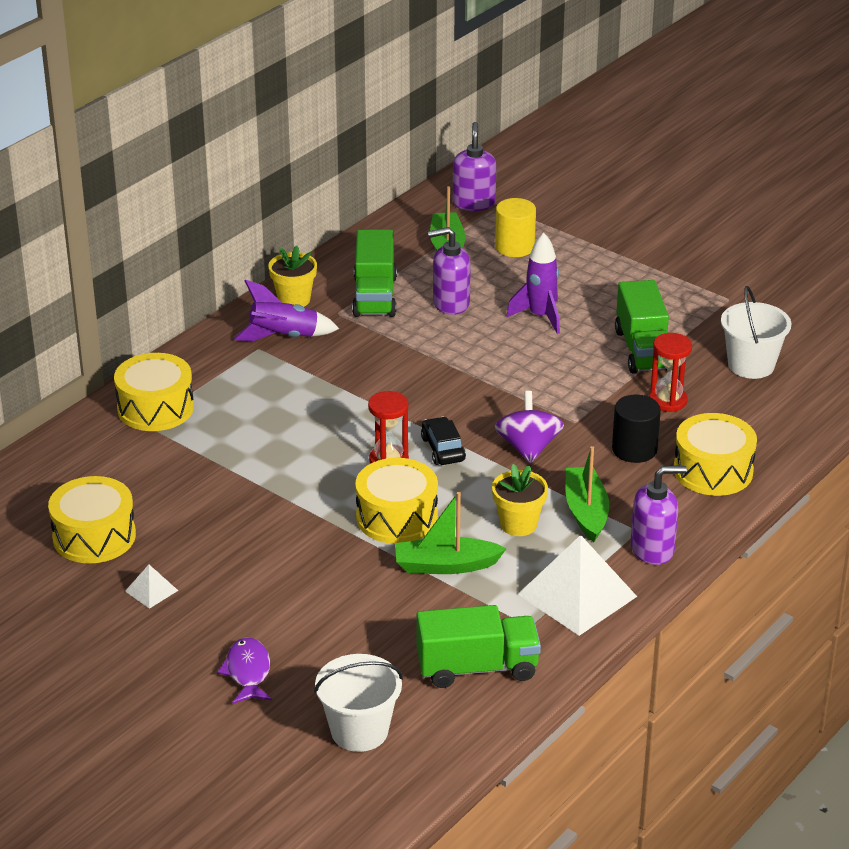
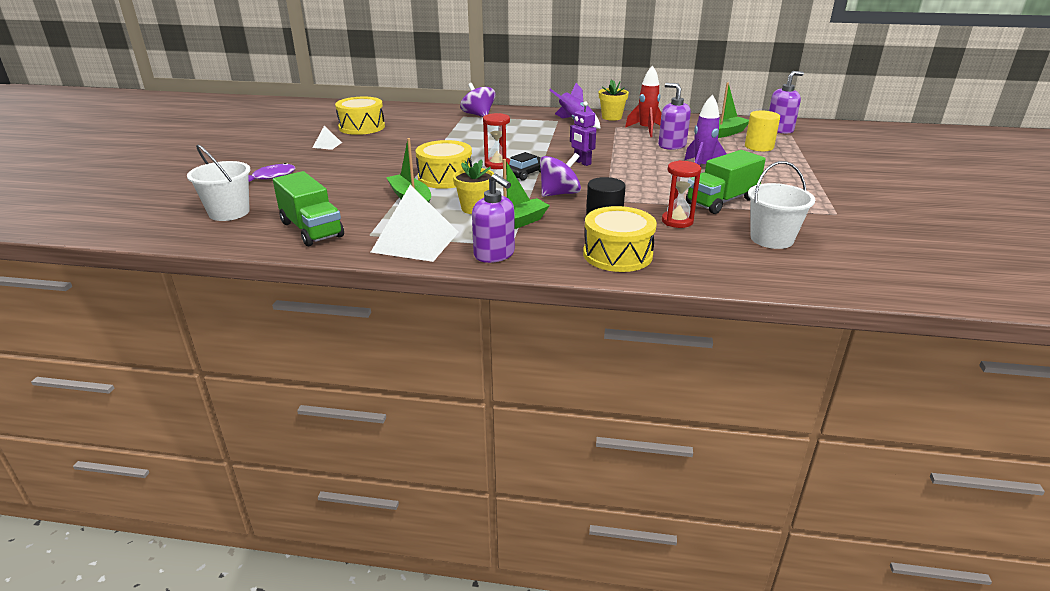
camera: 60 degrees right, 5 degrees down
(155, 408) = (478, 115): yellow drum -> purple spinning top
(374, 296) = (646, 130): green truck -> red rocket
(444, 393) = (582, 162): none -> purple robot

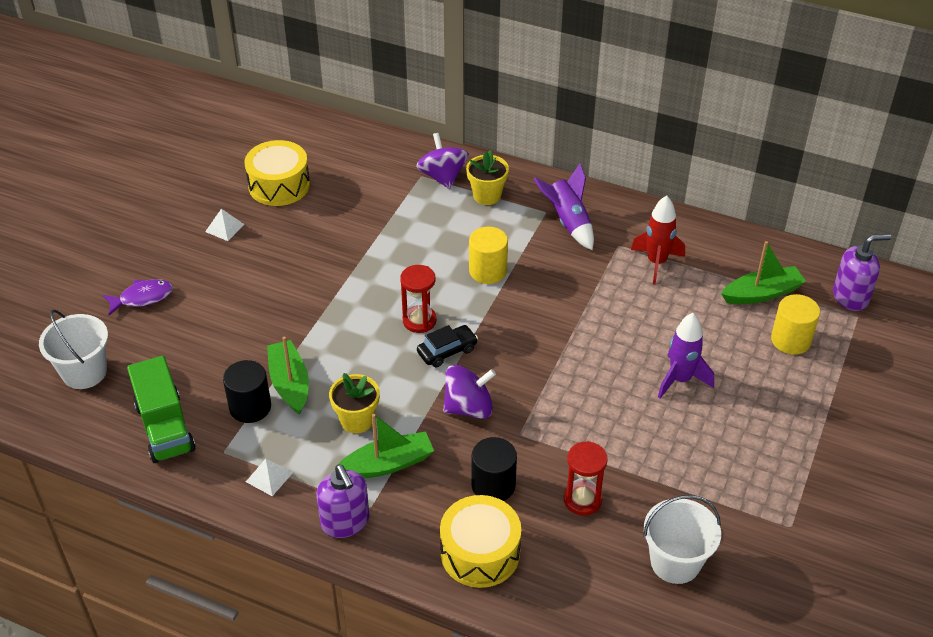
camera: 15 degrees right, 15 degrees up
(383, 212) = (250, 407): none -> black cylinder
(415, 241) = (269, 477): white pyramid -> white pyramid, size x0.45
(445, 178) = (345, 341): yellow drum -> none
(534, 143) = (488, 271): none -> yellow cylinder
(582, 162) = (529, 336): purple robot -> none
(611, 117) = (625, 216): yellow flower pot -> yellow flower pot (487, 195)
(671, 145) = (670, 313): purple soap dispenser -> none
(721, 201) = (661, 467): green truck -> none

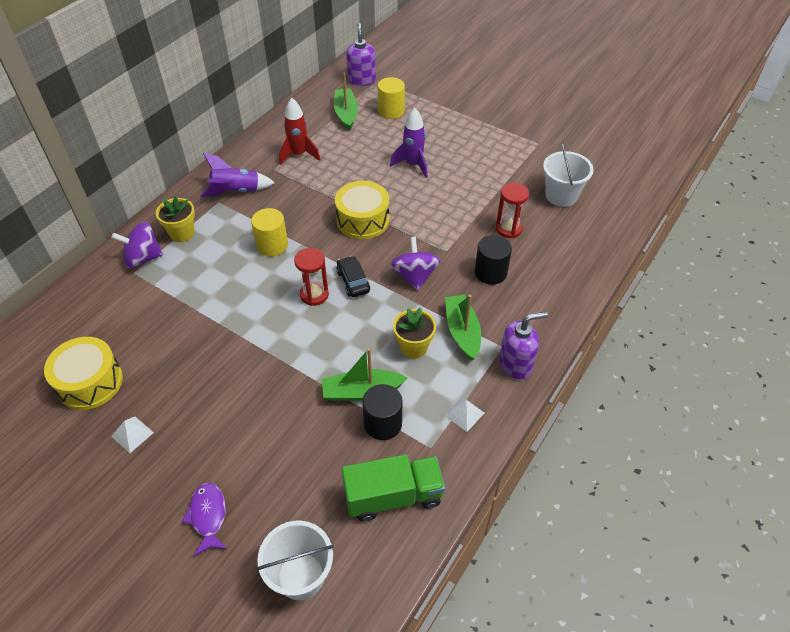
camera: 80 degrees left, 5 degrees up
(480, 553) = (549, 288): yellow drum -> yellow drum (363, 220)

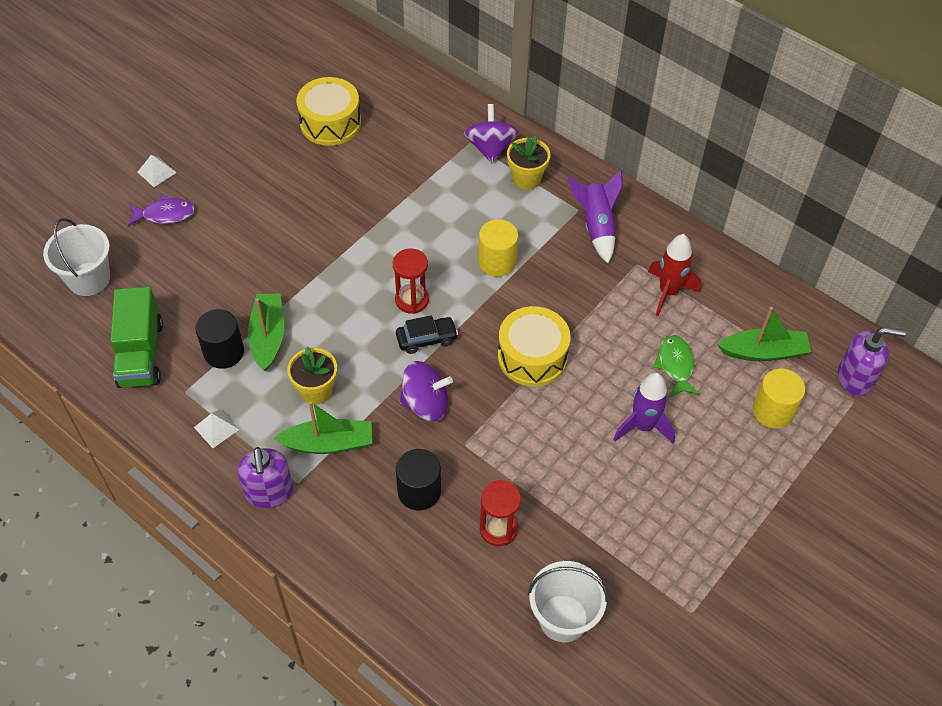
camera: 95 degrees right, 5 degrees up
(132, 434) = (264, 157): white pyramid -> white pyramid (156, 172)
(361, 151) = (675, 365): none -> green fish

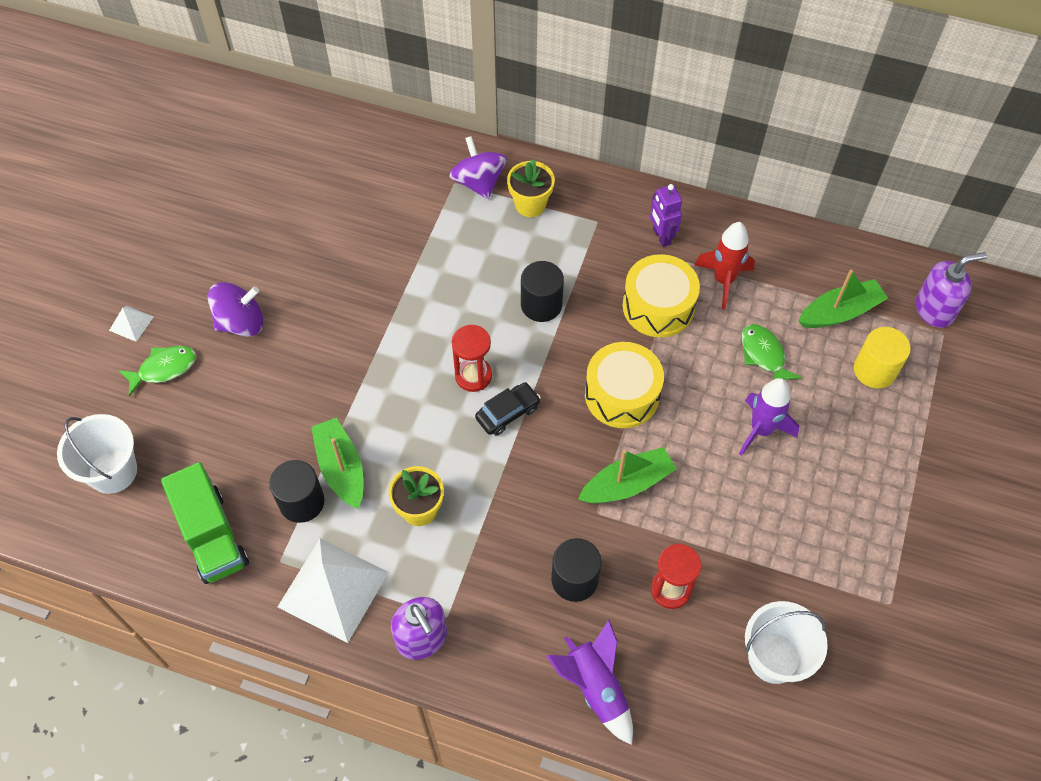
camera: 20 degrees left, 5 degrees up
(165, 214) = (164, 369): purple fish -> green fish
(216, 428) = (333, 589): white pyramid -> white pyramid, size x2.23
(328, 443) = (459, 562): green boat -> green boat (627, 484)
(330, 123) = (297, 207): yellow drum -> yellow drum (658, 306)
(425, 404) = (538, 483): purple spinning top -> purple spinning top (241, 322)
(497, 262) = (541, 305): yellow cylinder -> black cylinder
(596, 226) = (623, 233): purple rocket -> purple rocket (595, 688)
(629, 239) = (661, 237): none -> purple robot

